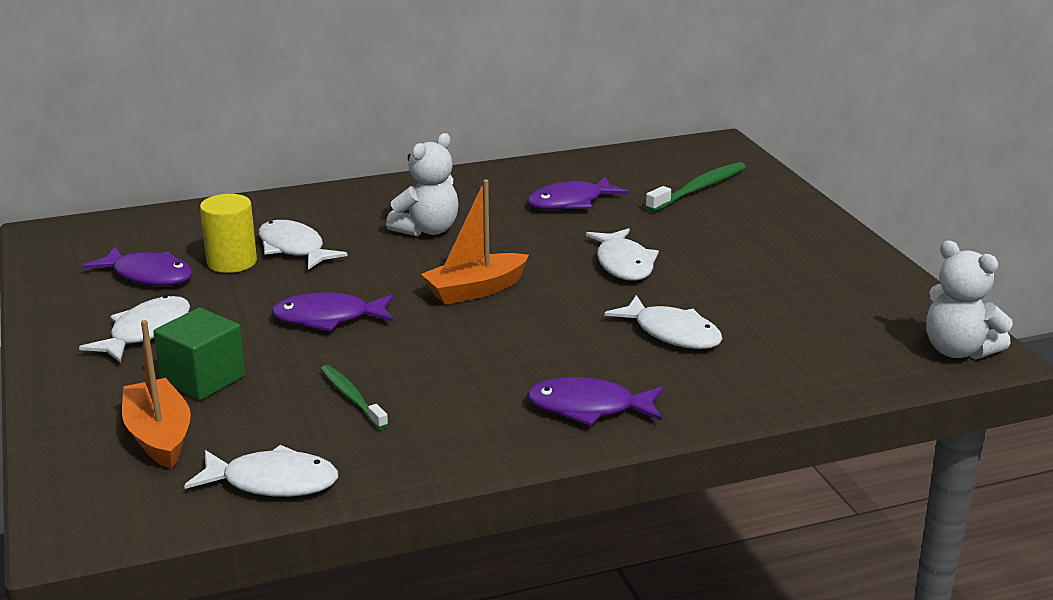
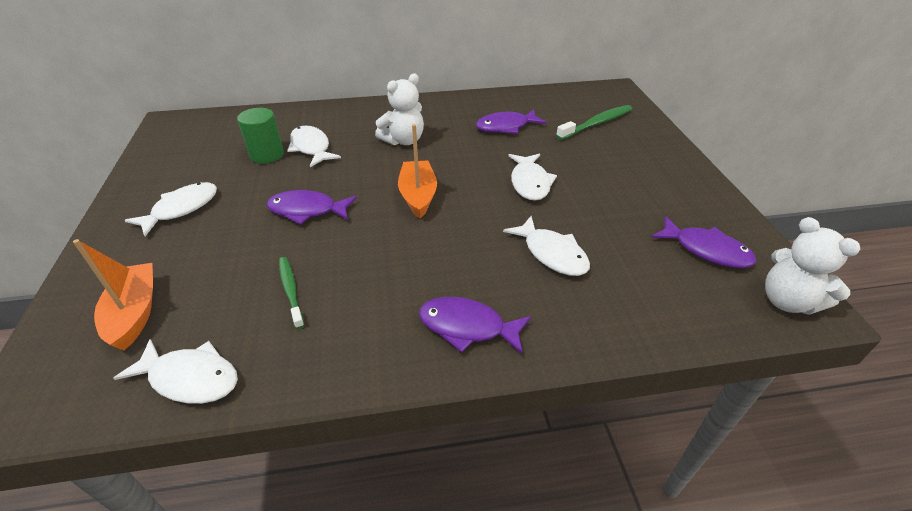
camera: 10 degrees right, 15 degrees up
(148, 275) = (209, 161): purple fish -> purple fish (706, 250)
(203, 379) = (195, 258): green cube -> none
(232, 262) = (267, 155): yellow cylinder -> green cylinder
(475, 290) = (418, 196): orange boat -> orange boat turned 105 degrees clockwise

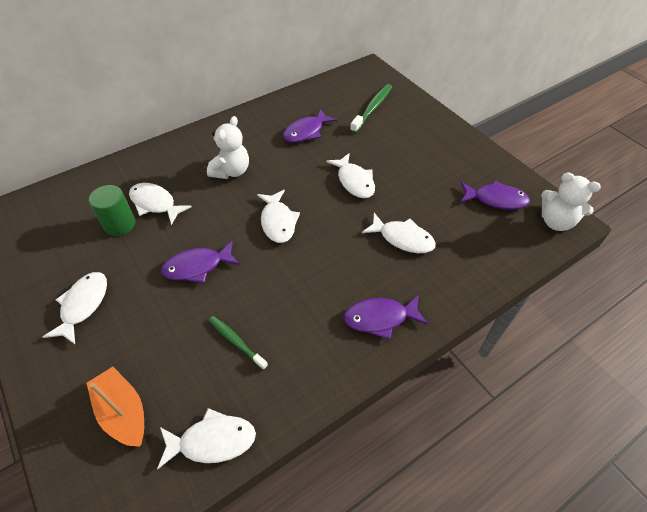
camera: 25 degrees left, 10 degrees up
(418, 196) = (278, 222): orange boat -> white fish

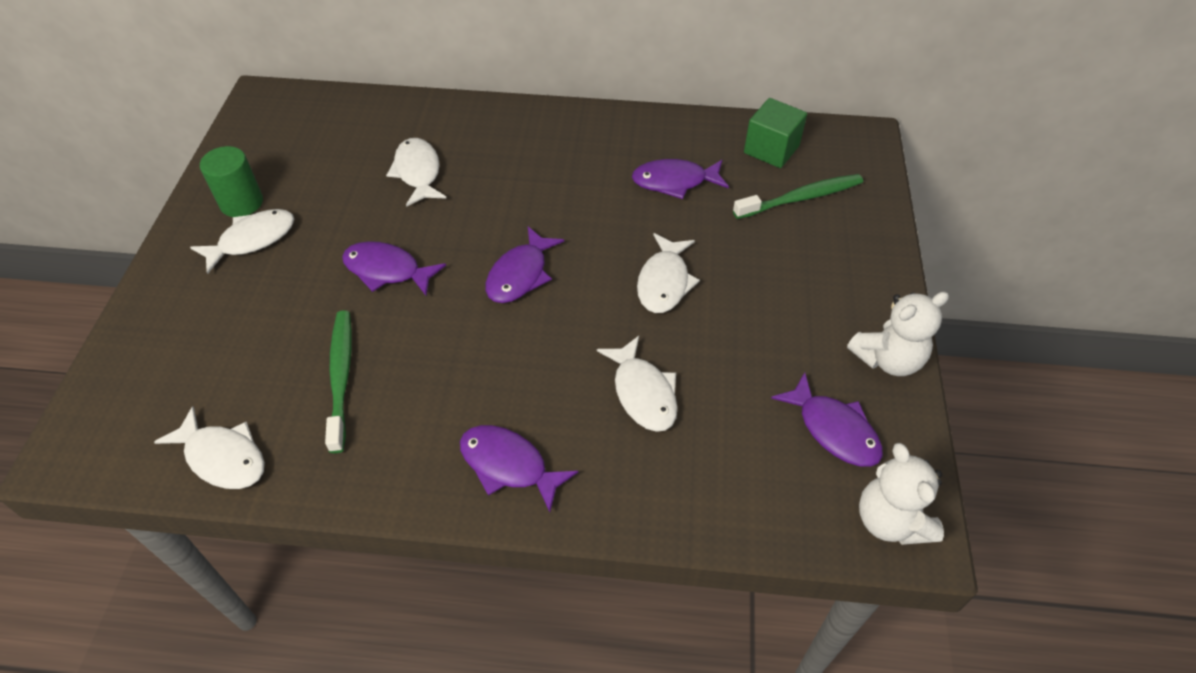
camera: 40 degrees right, 0 degrees up
(120, 224) = (363, 175): green cylinder -> green cylinder (241, 203)
(123, 412) = (184, 369): orange boat -> none
(231, 171) = (533, 181): white teddy bear -> white teddy bear (888, 359)
(236, 342) = (341, 377): green toothbrush -> green toothbrush, size x1.52
(278, 222) = (520, 274): white fish -> purple fish
(335, 93) = (771, 149): none -> green cube

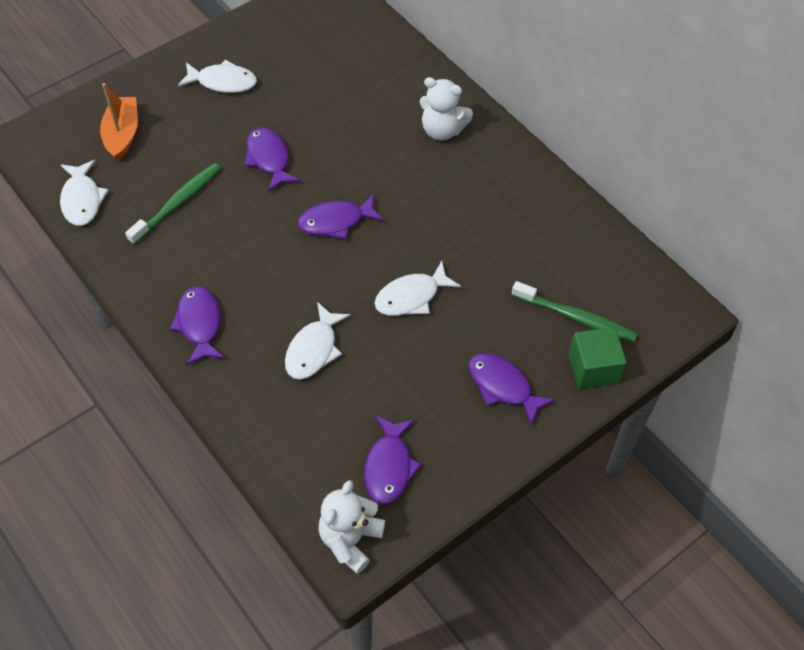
camera: 45 degrees right, 5 degrees up
(194, 361) = (122, 134): none -> orange boat
(241, 203) = (242, 53): green cylinder -> none
(418, 172) = (358, 107): white fish -> none
(674, 182) = (506, 238): purple fish -> purple fish (503, 386)
(771, 149) = (605, 268): green cube -> green cube (593, 368)
(888, 359) = (480, 461): white teddy bear -> white teddy bear (442, 130)

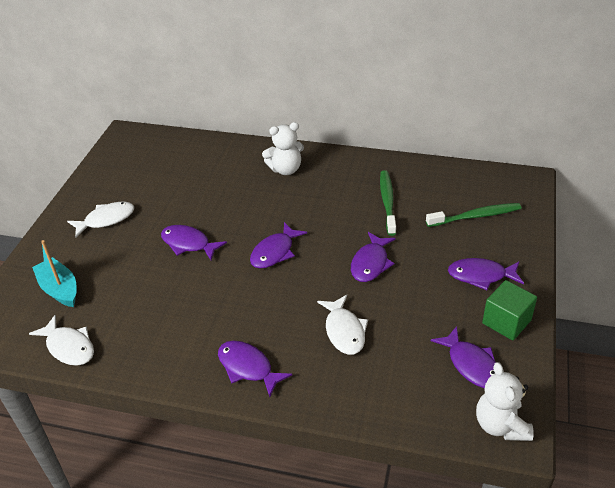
camera: 35 degrees left, 15 degrees down
(122, 134) = (59, 289): orange boat -> turquoise boat
(177, 203) = (149, 306): green toothbrush -> green toothbrush (387, 202)
(411, 297) = (370, 263): white fish -> purple fish
(593, 368) = (516, 235): green cube -> green cube (506, 322)

